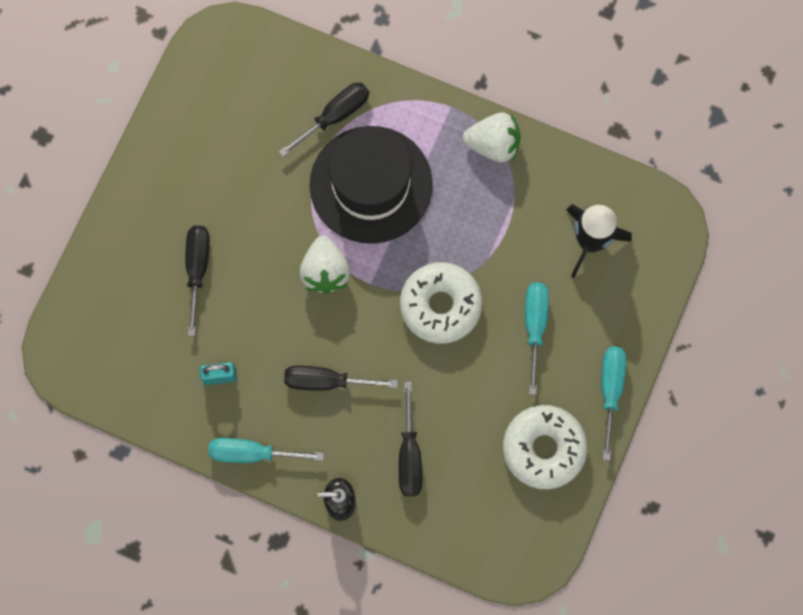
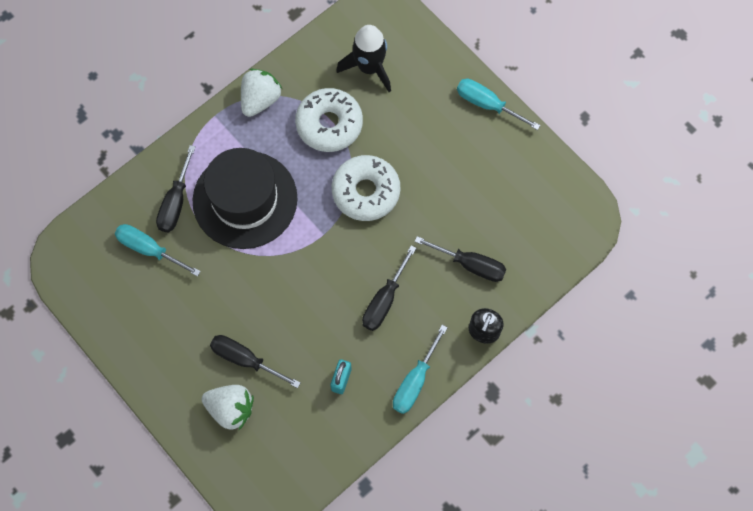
camera: 65 degrees left, 5 degrees down
(325, 271) = (296, 263): white strawberry -> white strawberry (231, 409)
(334, 116) = (176, 202): black screwdriver -> black screwdriver turned 150 degrees counterclockwise
(534, 327) = (414, 134): turquoise screwdriver -> turquoise screwdriver (149, 249)
(543, 449) = (509, 168): white donut -> white donut (329, 124)

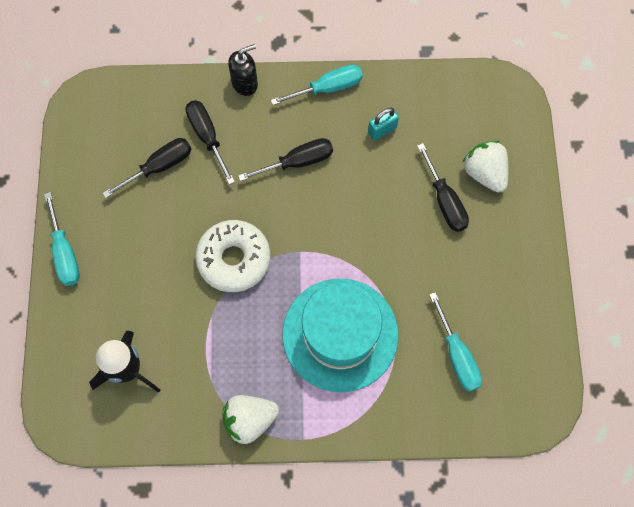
camera: 140 degrees left, 0 degrees up
(176, 202) = (402, 381): black screwdriver -> black screwdriver (159, 167)
(245, 199) = (340, 334): black hat -> turquoise hat
(329, 124) = (210, 345): white donut -> none

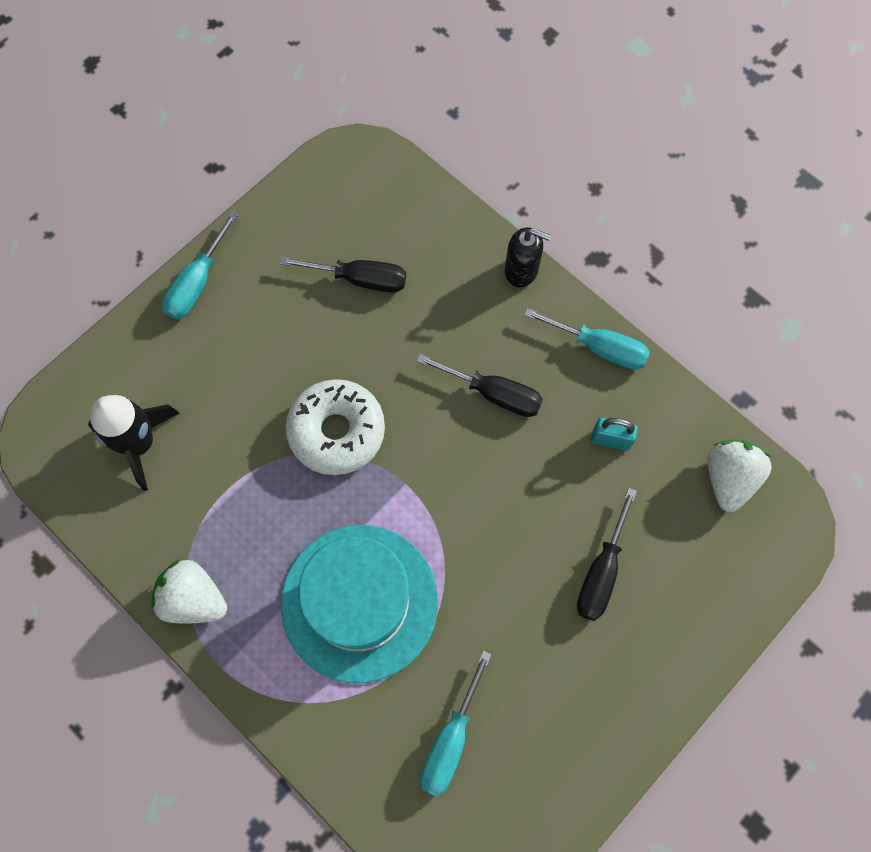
camera: 45 degrees right, 0 degrees up
(207, 137) = (432, 291): black screwdriver -> none
(485, 173) = (674, 583): white strawberry -> white strawberry (729, 479)

